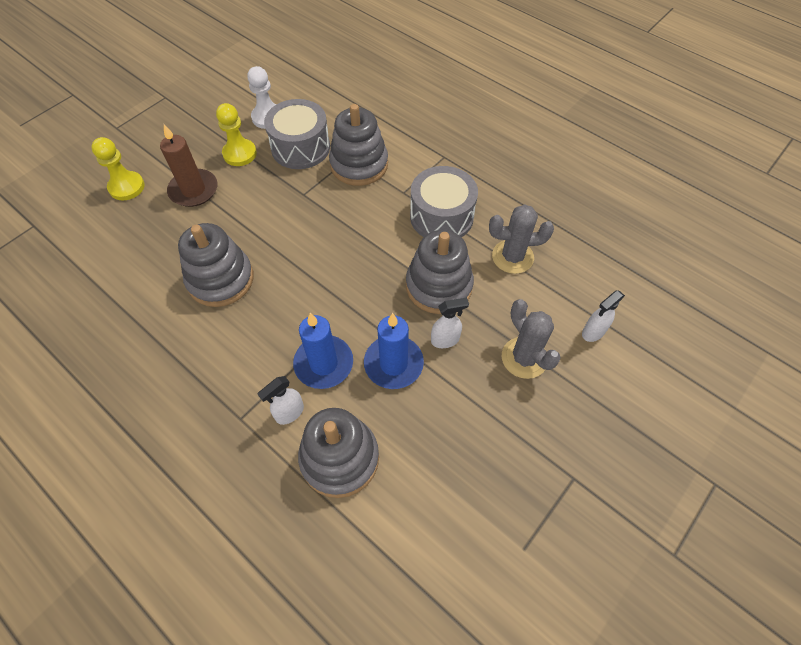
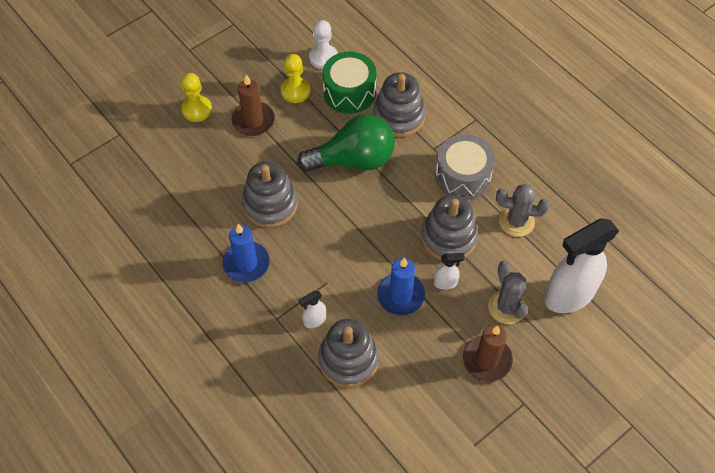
camera: 10 degrees right, 0 degrees up
(300, 147) = (349, 92): grey drum -> green drum
(314, 216) = (353, 160): none -> green light bulb
(324, 363) = (345, 286): blue candle -> blue candle (246, 263)
(515, 428) = (487, 360): none -> brown candle
(593, 332) = (568, 296): white spray bottle -> white spray bottle, size x2.36

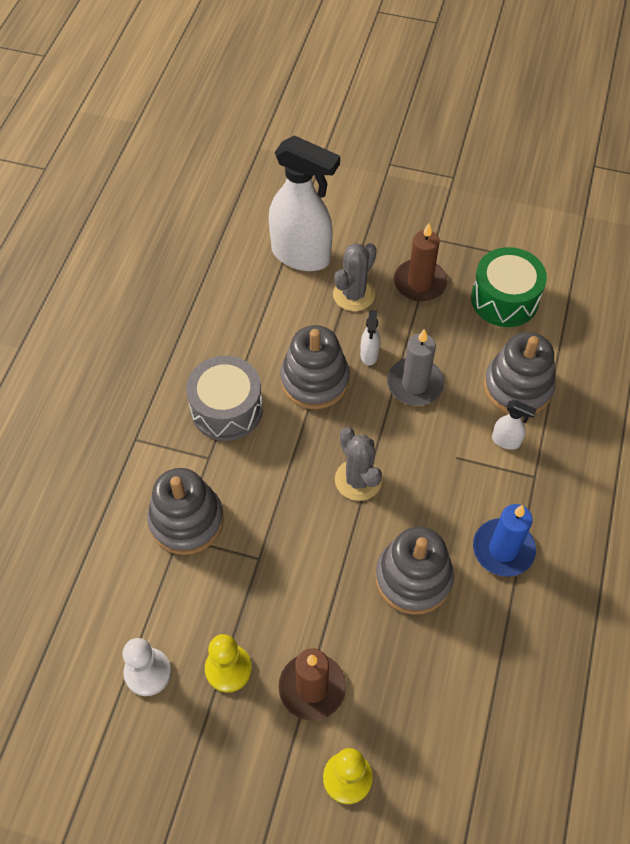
camera: 125 degrees left, 0 degrees up
(349, 92) = (186, 600): green drum -> green drum (504, 299)
(353, 160) = (285, 529): green light bulb -> none
(400, 295) = (415, 384): blue candle -> grey candle
(445, 283) = (369, 355): white spray bottle -> white spray bottle turned 135 degrees counterclockwise
(516, 221) = (249, 333): grey cactus -> grey cactus (358, 480)

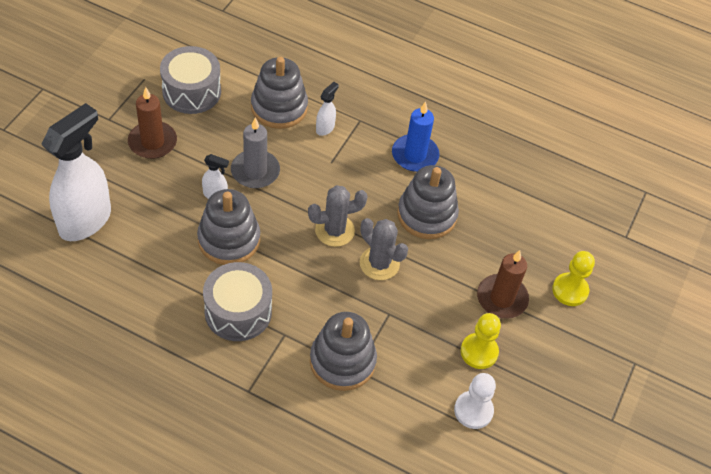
camera: 85 degrees left, 5 degrees down
(354, 294) = (147, 191): grey cactus -> grey cactus (379, 263)
(504, 299) = (191, 91): green drum -> grey drum

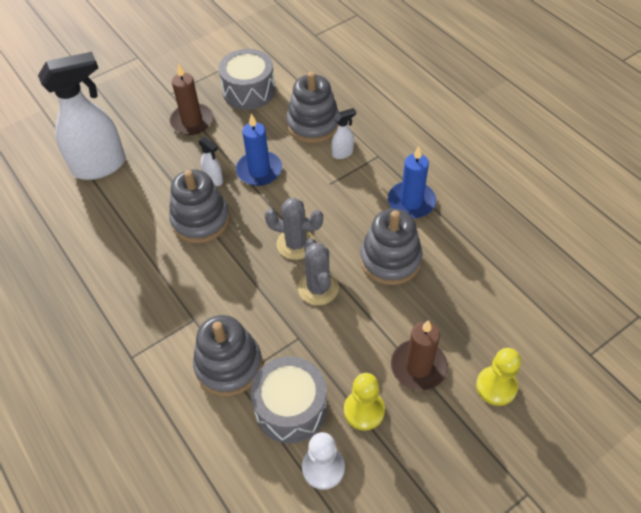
camera: 35 degrees right, 0 degrees up
(238, 311) = (168, 284): grey drum -> grey drum (291, 408)
(255, 171) = (259, 170): grey candle -> blue candle

